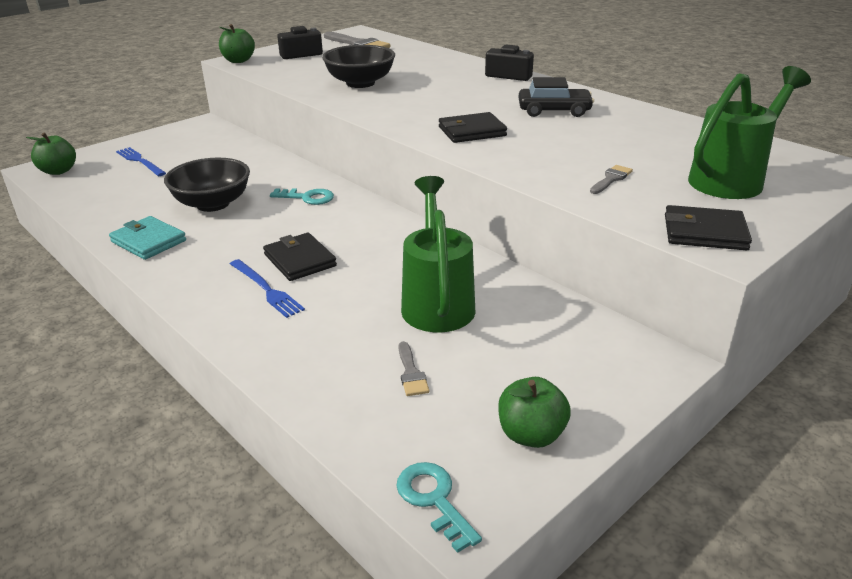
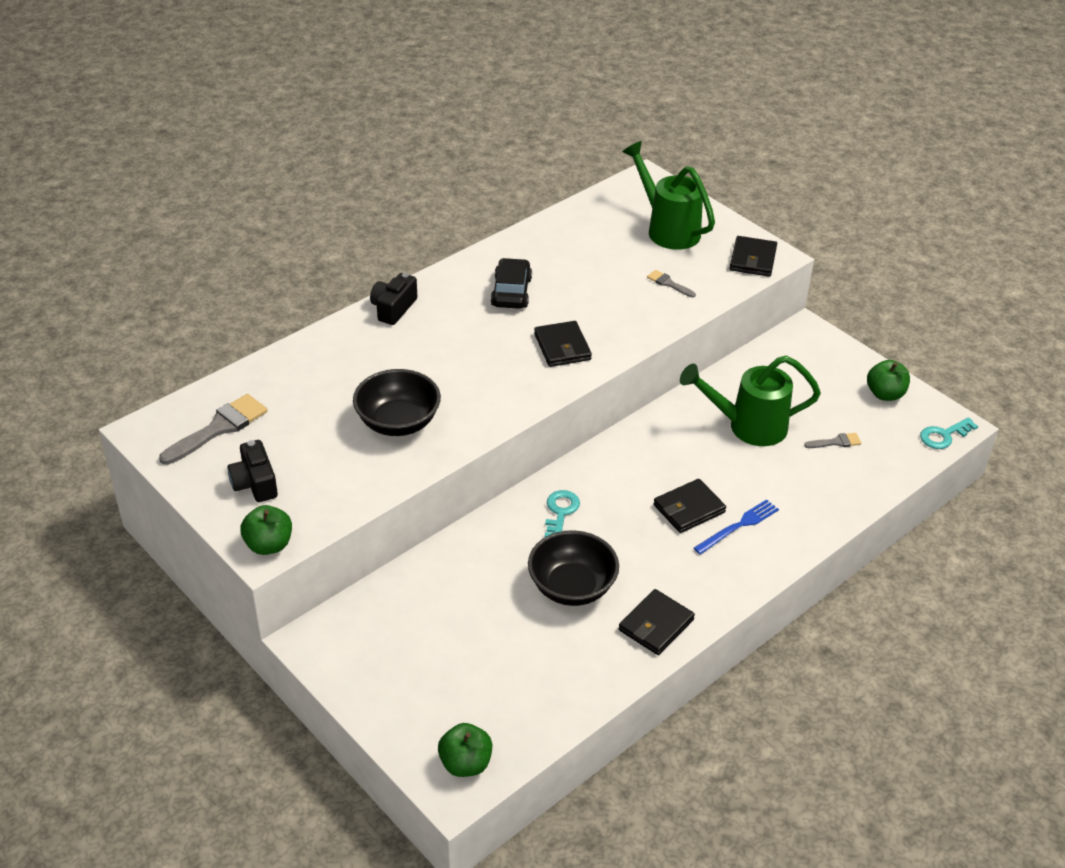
camera: 90 degrees left, 10 degrees up
(140, 161) = (443, 681): blue fork -> none
(148, 241) = (656, 625): turquoise wallet -> black wallet

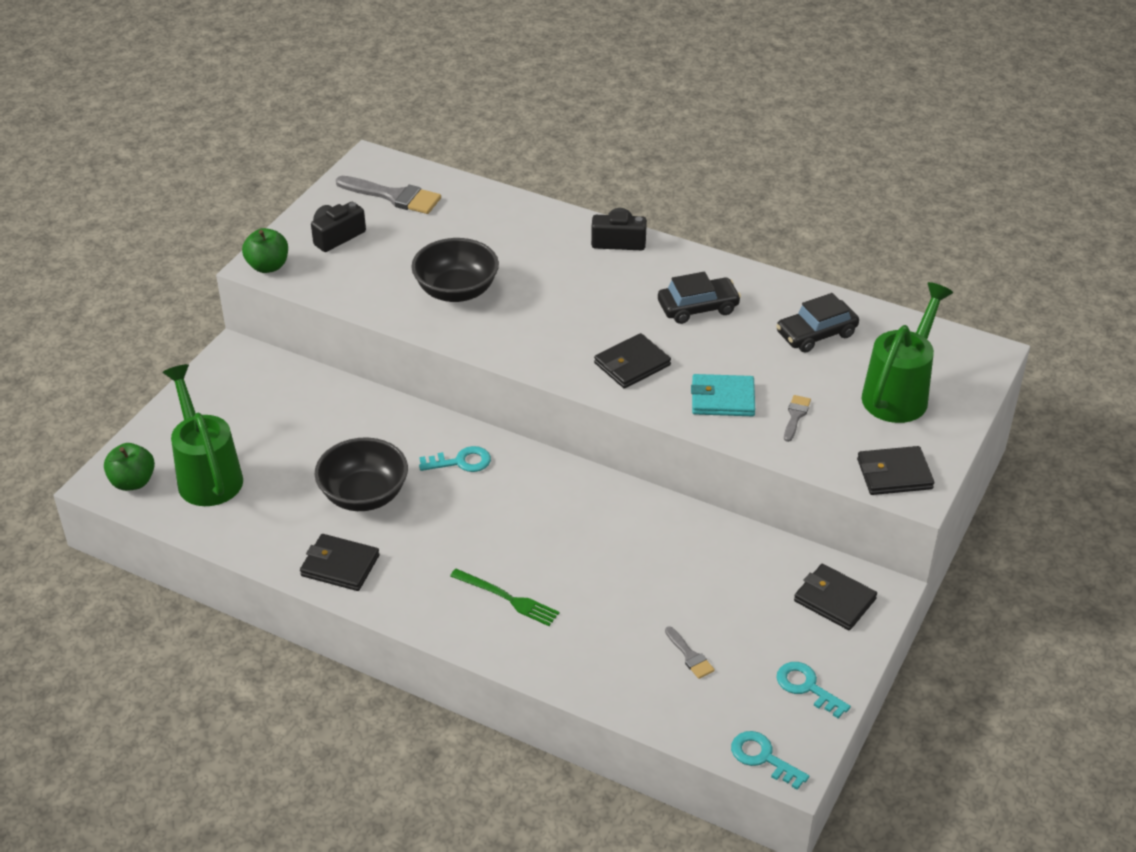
camera: 70 degrees right, 0 degrees up
(579, 244) = (816, 334): none -> black car
(630, 312) = (722, 399): none -> turquoise wallet
(689, 509) = (514, 554): black wallet -> black wallet (834, 600)
(738, 526) = (507, 598): blue fork -> green fork
(748, 426) = (671, 574): green watering can -> green watering can (207, 474)
(885, 394) = (807, 687): green apple -> turquoise key

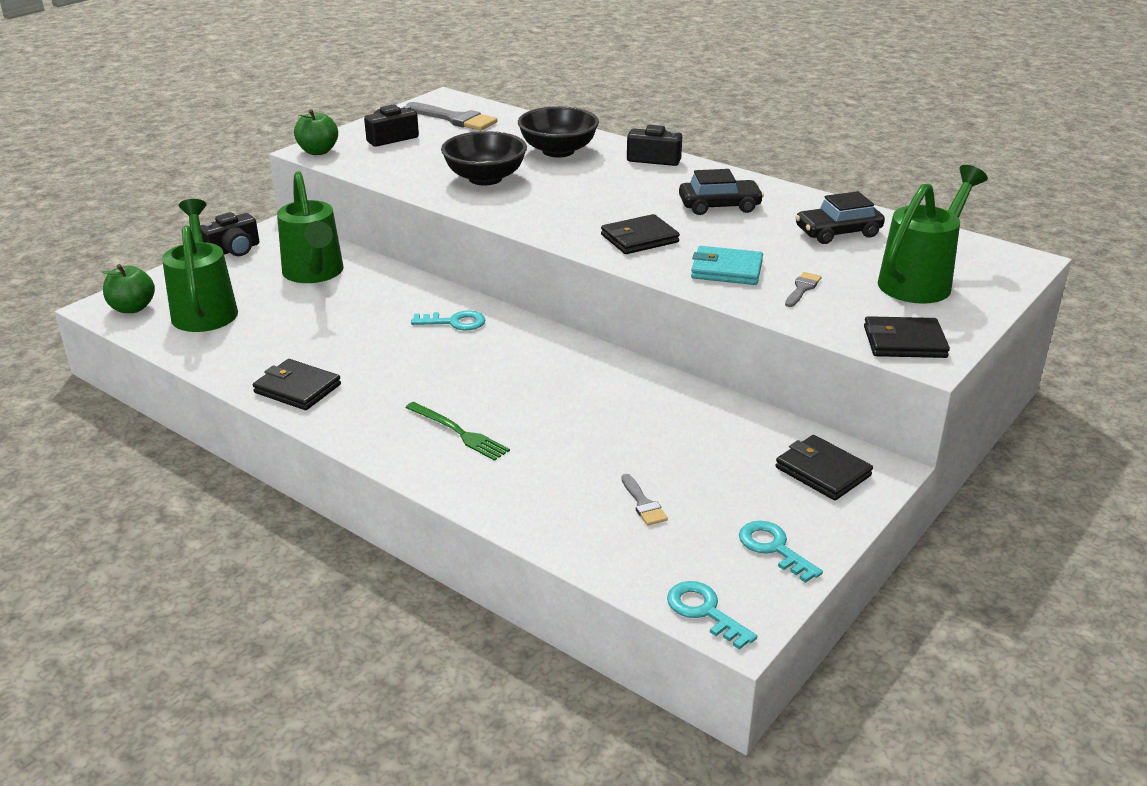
camera: 10 degrees right, 10 degrees down
(201, 387) = (233, 250): none -> black camera
(298, 412) = (314, 274): none -> green watering can
(364, 495) = (347, 338): black bowl -> black bowl (558, 151)

